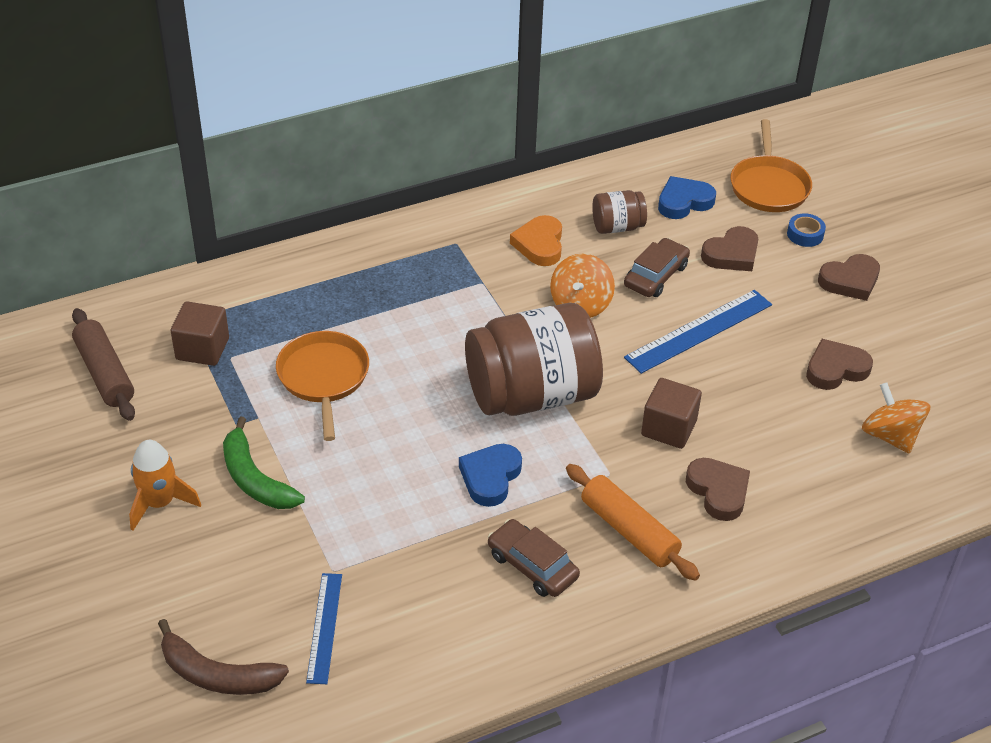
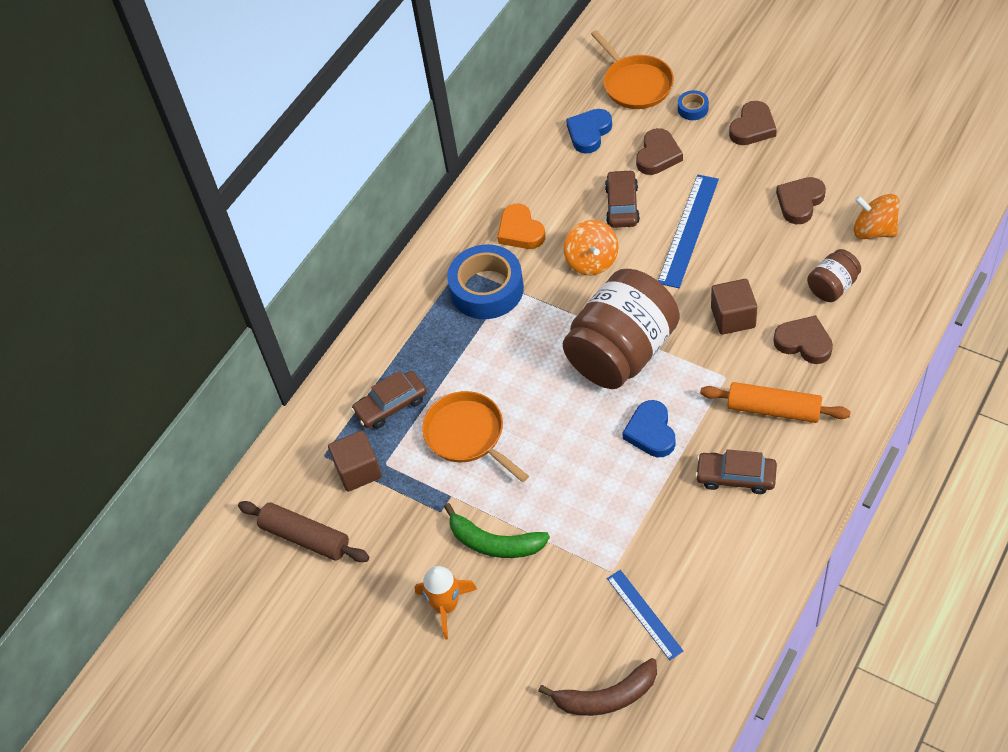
camera: 25 degrees left, 10 degrees up
(283, 315) = (391, 405): none -> brown car
(462, 273) = (487, 289): none -> blue tape
(617, 227) = (561, 182): brown jar -> brown jar (832, 287)

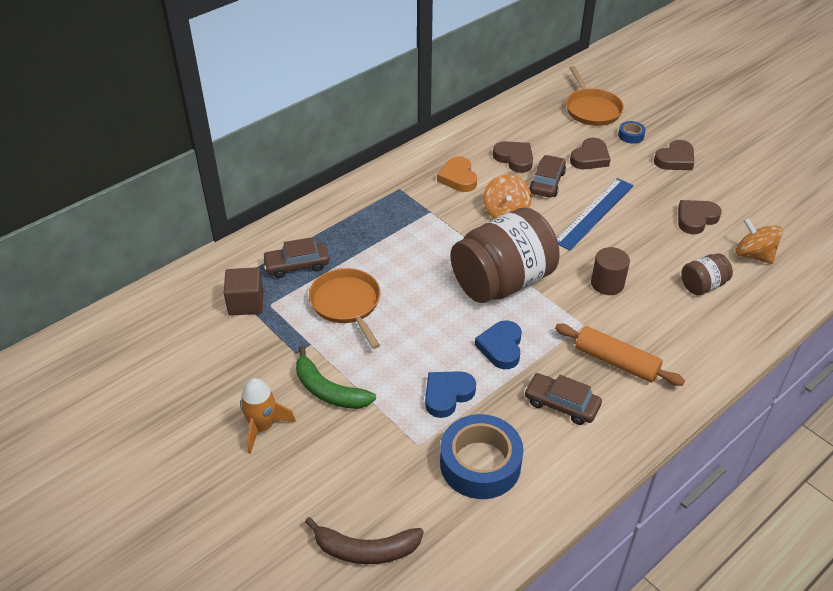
camera: 10 degrees right, 10 degrees down
(305, 537) = (177, 338): brown rolling pin -> none
(487, 289) = (413, 208): blue tape -> blue tape (480, 464)
(589, 133) = (541, 130): blue heart -> blue heart (447, 395)
(644, 614) = (431, 490): blue ruler -> none
(733, 317) = (607, 283): brown cube -> brown cylinder
(804, 343) = (662, 319): brown heart -> brown heart (514, 159)

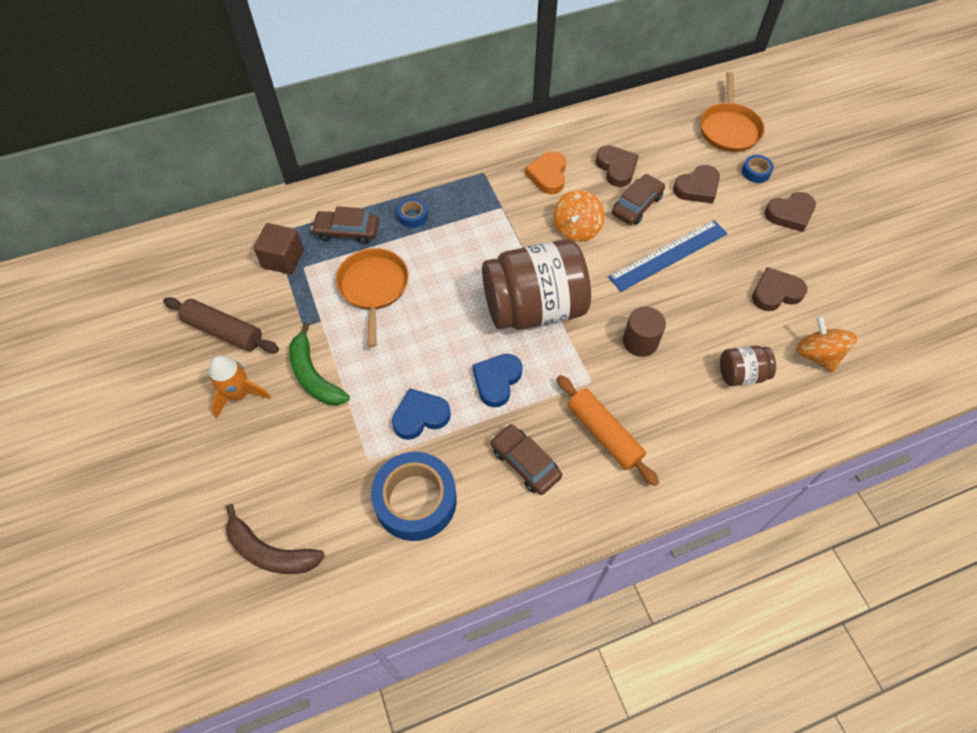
camera: 20 degrees right, 15 degrees up
(218, 378) = (224, 331): none -> brown rolling pin
(352, 238) = (412, 216): none -> blue tape

